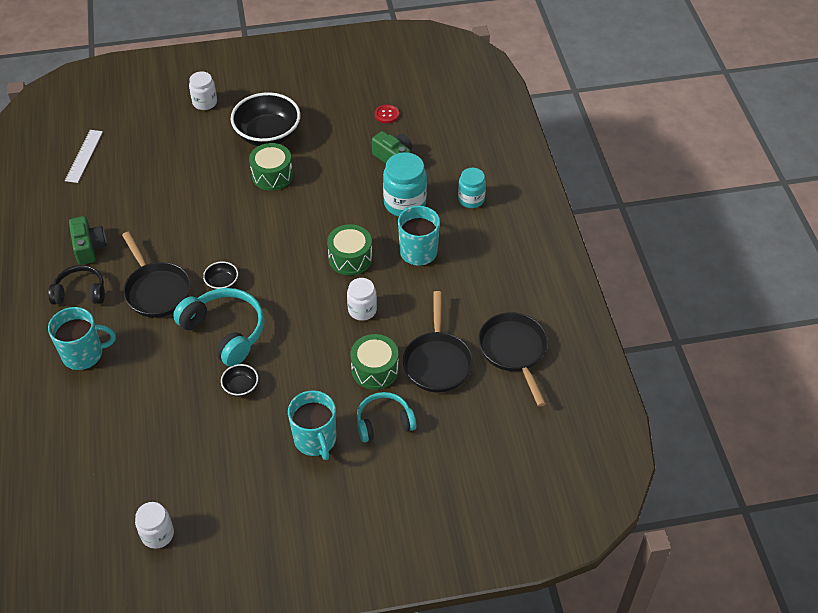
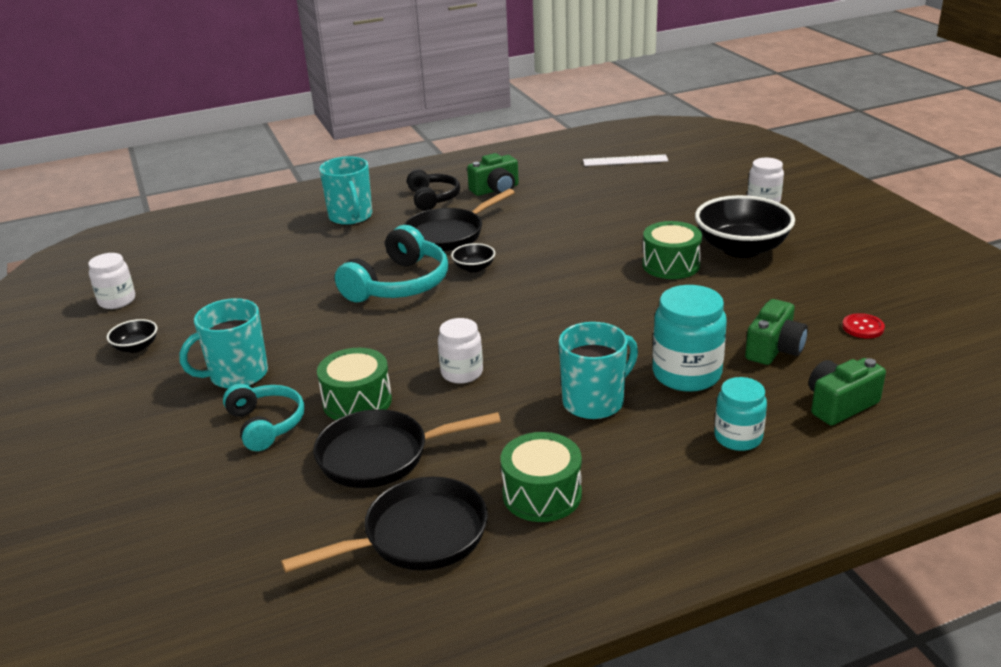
camera: 80 degrees right, 20 degrees down
(241, 387) = (317, 310): black bowl -> black bowl (136, 347)
(350, 258) = (553, 347): green drum -> green drum (542, 494)
(456, 151) = (839, 405): none -> green camera

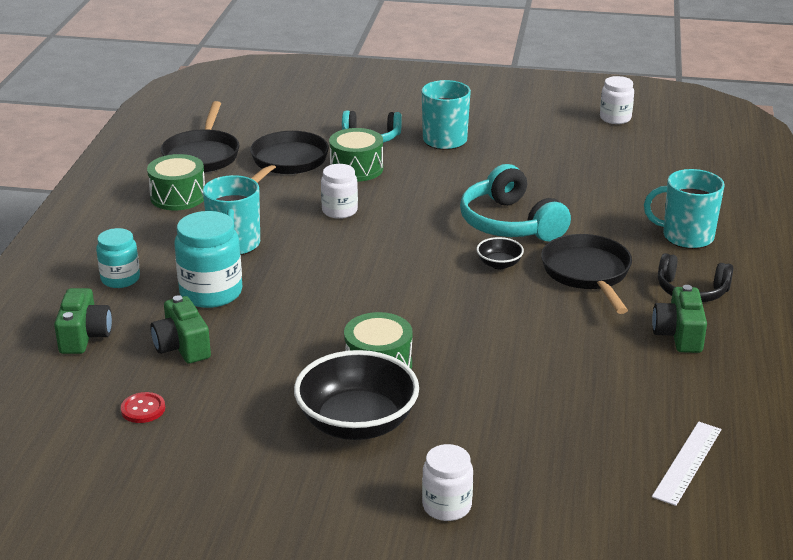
camera: 120 degrees right, 0 degrees up
(136, 347) = (529, 116): black bowl -> none

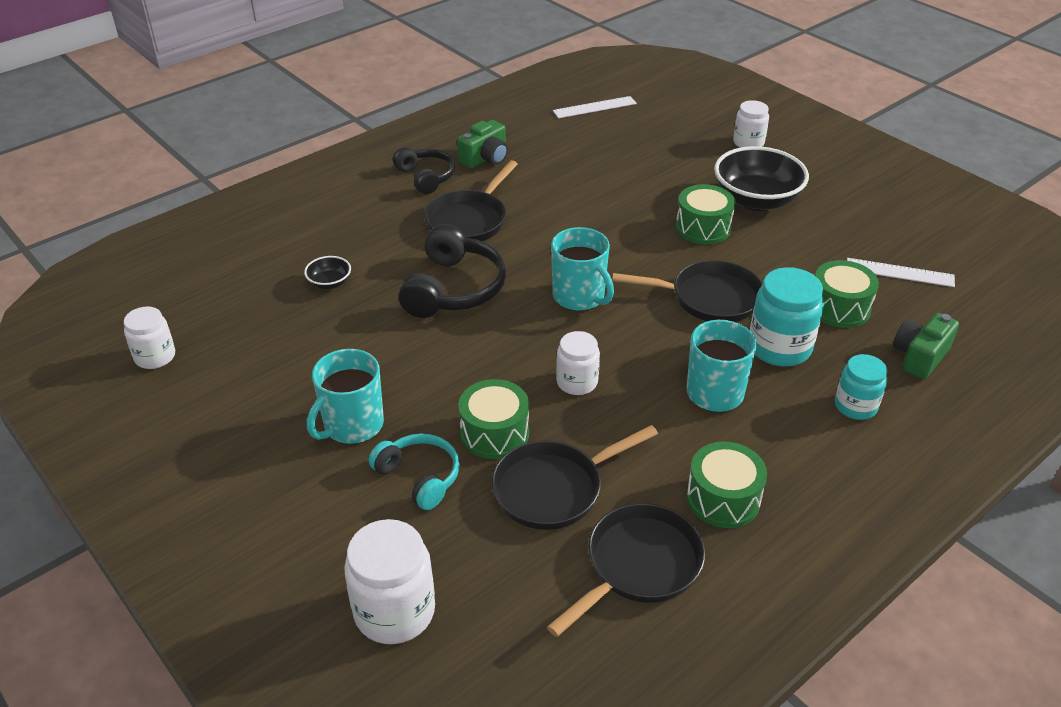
camera: 140 degrees left, 10 degrees up
(143, 409) = (899, 272): red button -> white ruler
(182, 347) = (839, 308): green camera -> green drum
(304, 304) = (709, 298): none -> black pan
(309, 100) = (394, 611): none -> white jar
(499, 264) = (518, 258): black bowl -> black bowl (329, 283)
(509, 223) = (454, 289): turquoise headphones -> black headphones
(686, 237) = (352, 212): turquoise mug -> turquoise mug (579, 297)

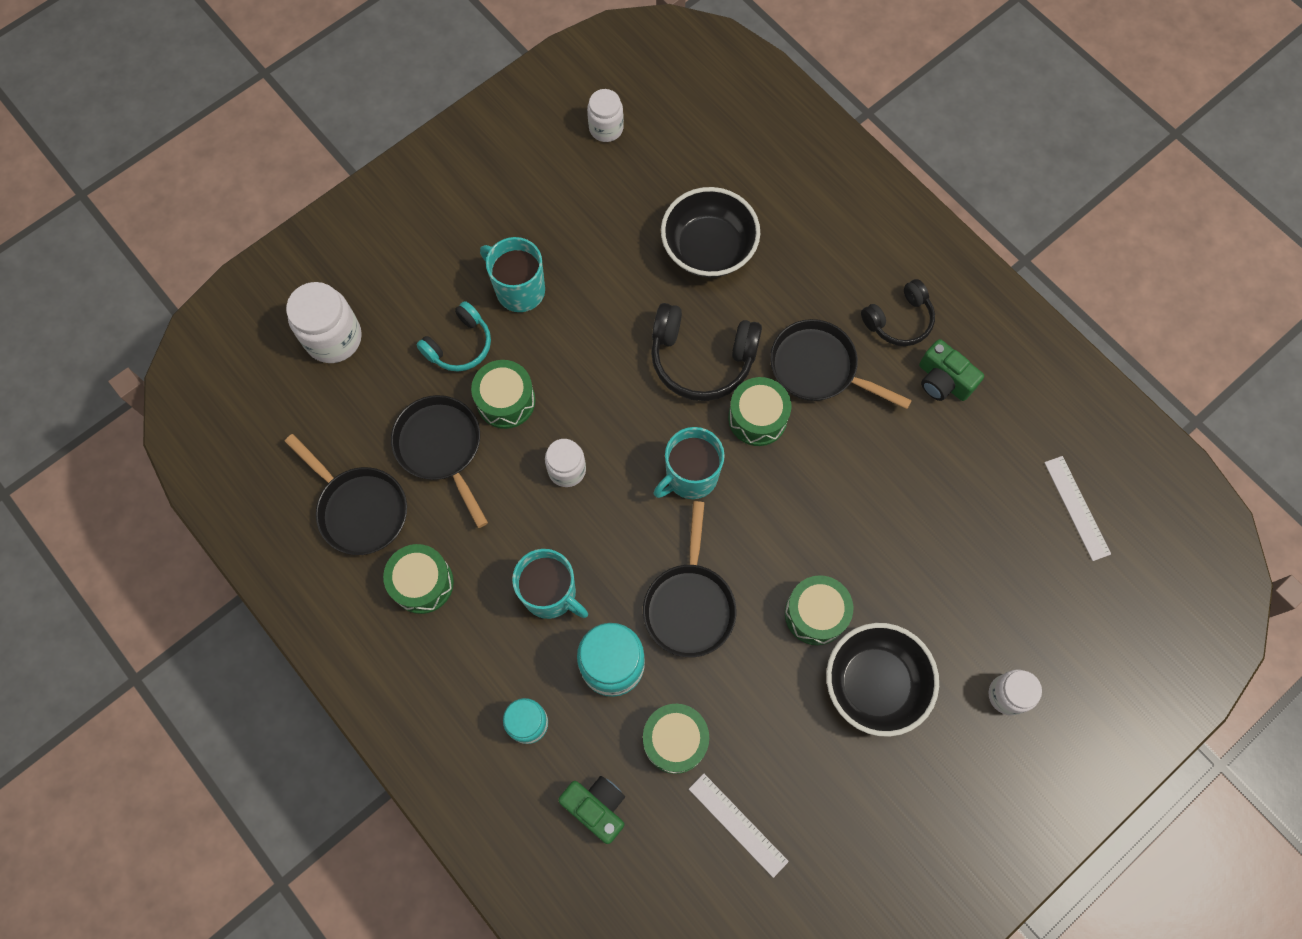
camera: 90 degrees right, 30 degrees up
(329, 283) = (708, 248): black bowl -> black bowl, size x2.20
(518, 255) = (757, 418): none -> green drum
(899, 272) = (738, 824): white ruler -> white ruler turned 60 degrees counterclockwise

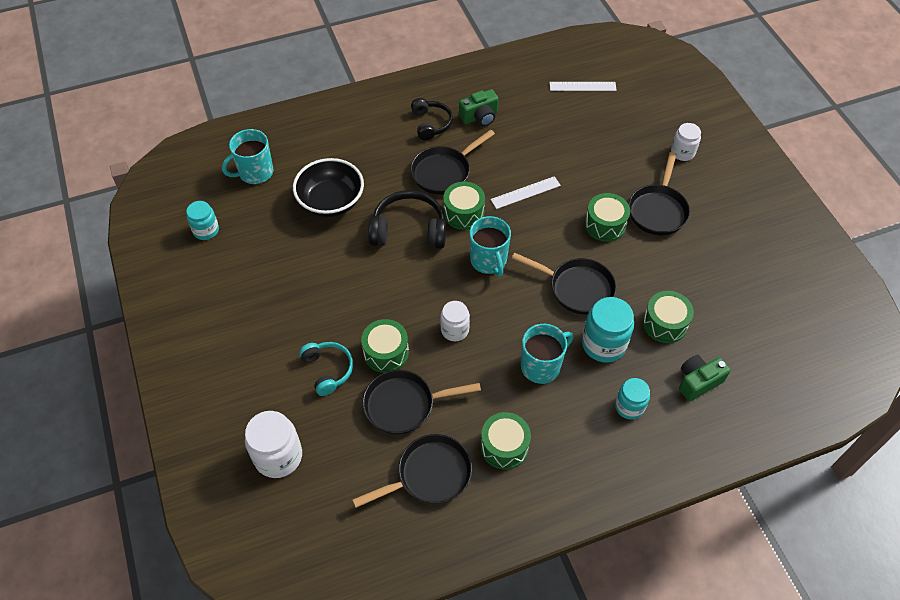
camera: 70 degrees left, 15 degrees down
(519, 290) = (303, 319): turquoise mug -> turquoise mug (255, 173)
(606, 128) = (206, 230): white jar -> turquoise jar
(701, 359) = (409, 230): black headphones -> black headphones turned 120 degrees counterclockwise
(738, 824) = (727, 306): white ruler -> white ruler (525, 192)
(875, 683) = (658, 210): black bowl -> black pan

